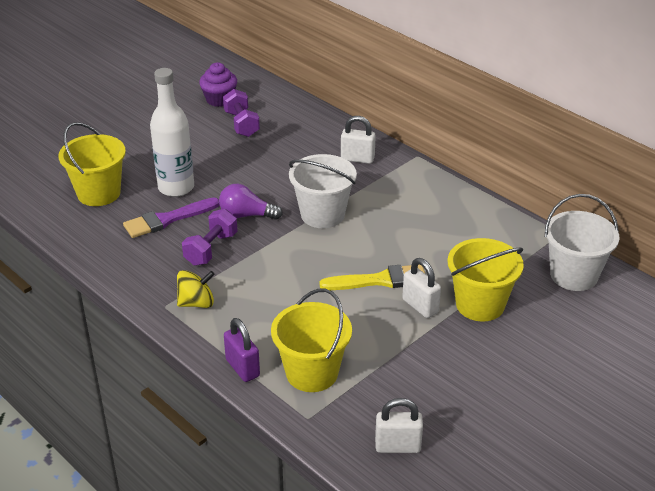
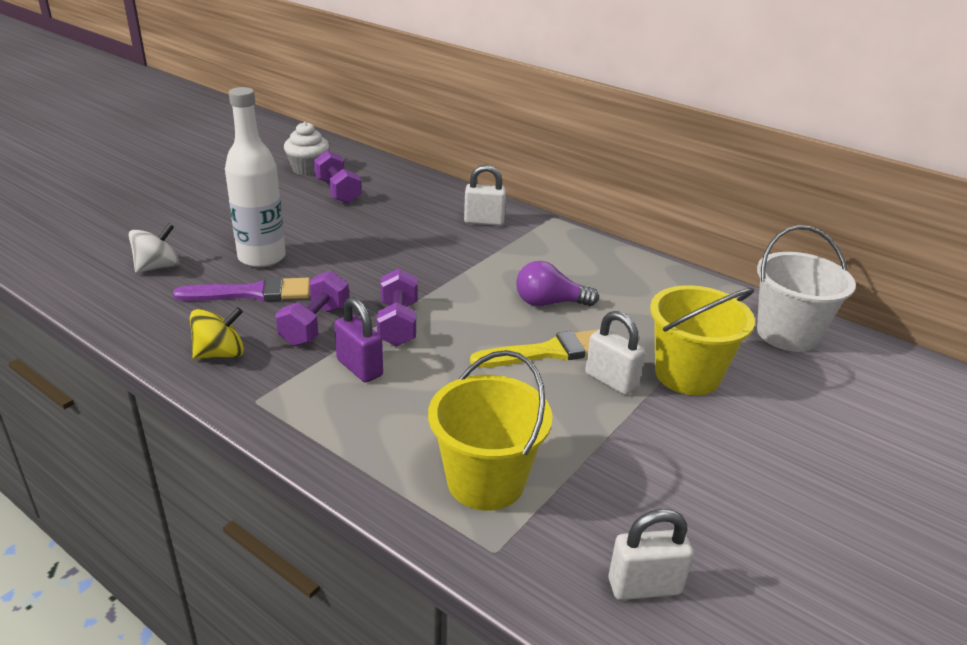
camera: 10 degrees left, 5 degrees down
(98, 193) = (158, 267): yellow bucket -> white spinning top
(167, 219) = (252, 293): purple brush -> purple brush turned 150 degrees counterclockwise
(196, 303) = (301, 394): yellow spinning top -> yellow spinning top (220, 354)
(219, 99) = (308, 169): purple cupcake -> white cupcake
(242, 368) = (381, 481): purple padlock -> purple padlock (359, 368)
(246, 215) = (357, 284): purple light bulb -> purple light bulb (549, 303)
(272, 251) = (398, 324): none -> purple dumbbell
(322, 214) = (455, 280): white bucket -> none

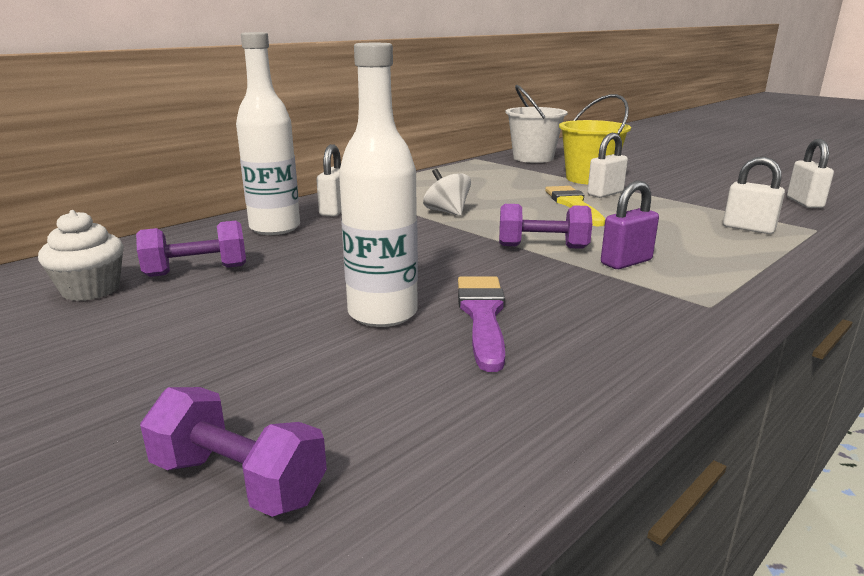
camera: 80 degrees left, 10 degrees down
(158, 267) = (392, 395): white spinning top -> white spinning top (447, 212)
(220, 354) = (631, 328): yellow spinning top -> none
(315, 325) = (553, 281): purple dumbbell -> purple dumbbell (238, 481)
(430, 203) = (275, 228): none -> white bottle
(485, 481) = (748, 228): yellow bucket -> white padlock
(549, 303) = (498, 200): purple light bulb -> none

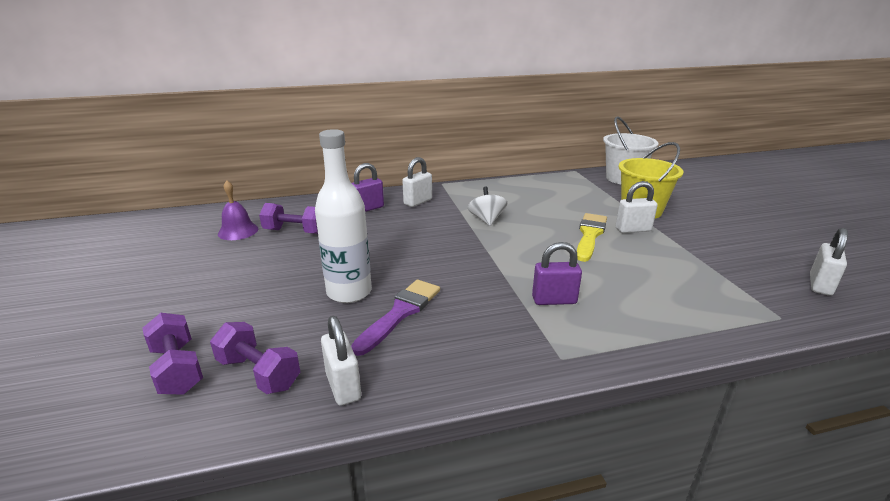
camera: 30 degrees right, 5 degrees up
(91, 290) = (238, 231): white cupcake -> purple bell
(275, 228) = (368, 208): white bottle -> purple padlock
(542, 247) = (511, 269): purple dumbbell -> purple dumbbell (259, 373)
(748, 228) = (711, 298): white padlock -> white padlock (343, 386)

